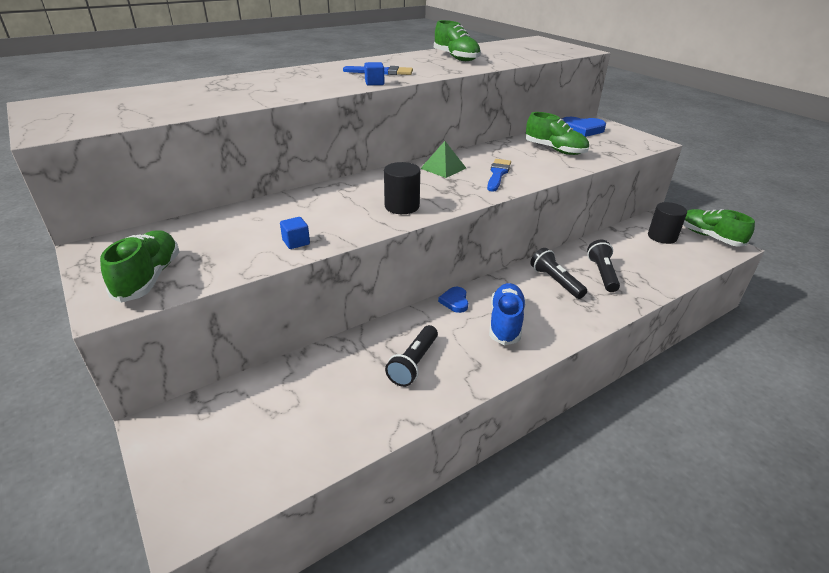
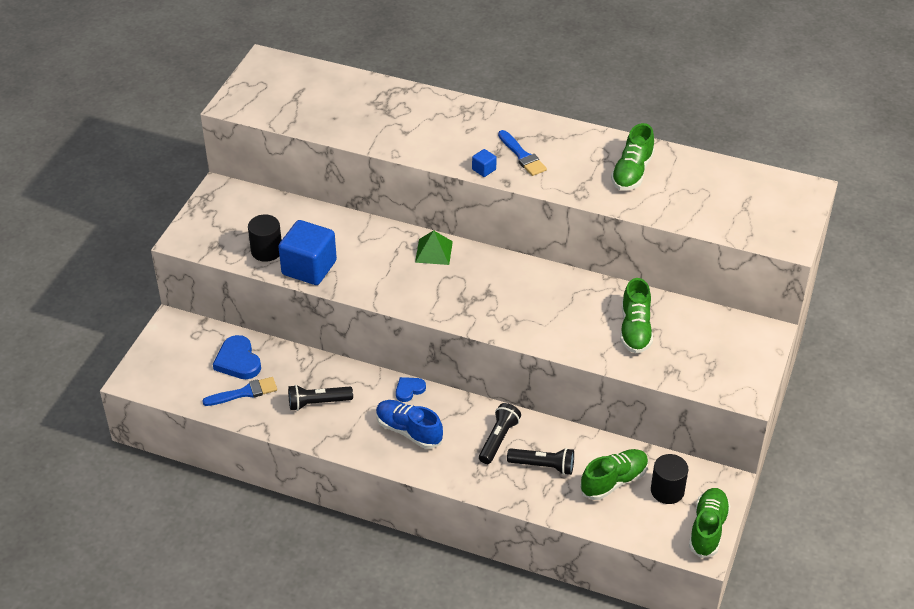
camera: 55 degrees right, 10 degrees up
(149, 278) = (216, 235): green shoe -> green shoe (614, 481)
(296, 242) = (309, 268): blue cube -> blue cube, size x2.39
(402, 206) = (410, 289): black cylinder -> black cylinder (266, 251)
(443, 168) = (507, 276): green pyramid -> green pyramid (433, 251)
(498, 174) = (530, 315): blue brush -> blue brush (244, 393)
(505, 322) = (409, 431): blue shoe -> blue shoe turned 120 degrees counterclockwise
(582, 129) = (725, 329): blue heart -> blue heart (238, 361)
(602, 274) = (543, 466): black flashlight -> black flashlight turned 45 degrees clockwise

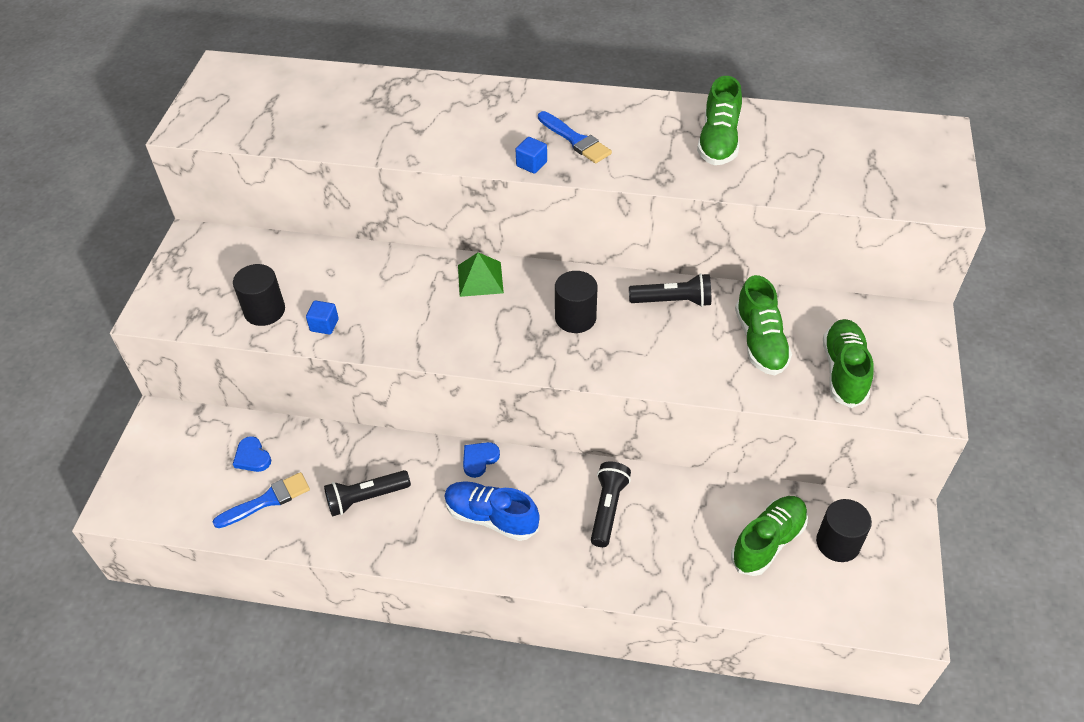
camera: 10 degrees left, 5 degrees up
(238, 361) = (252, 457): blue heart -> blue heart, size x0.60
(309, 268) = (324, 325): blue cube -> blue cube, size x0.42
(499, 291) = (575, 318): none -> black cylinder
(543, 466) = (673, 536): black flashlight -> black flashlight (672, 301)
(708, 529) = (905, 589): green shoe -> green shoe (844, 371)

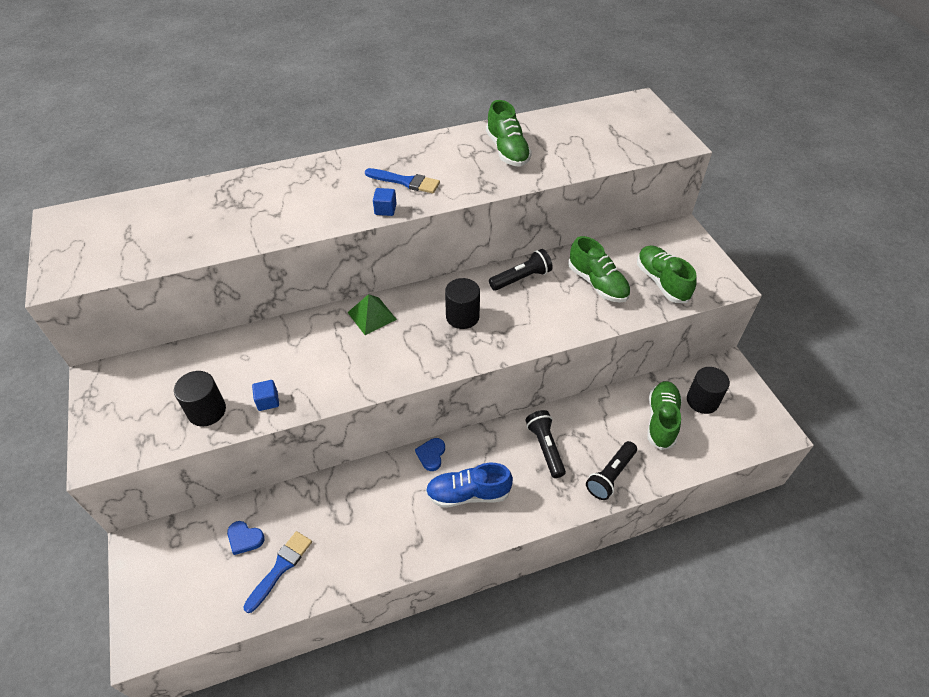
camera: 30 degrees left, 0 degrees up
(366, 498) = (362, 526): black flashlight -> black flashlight (610, 475)

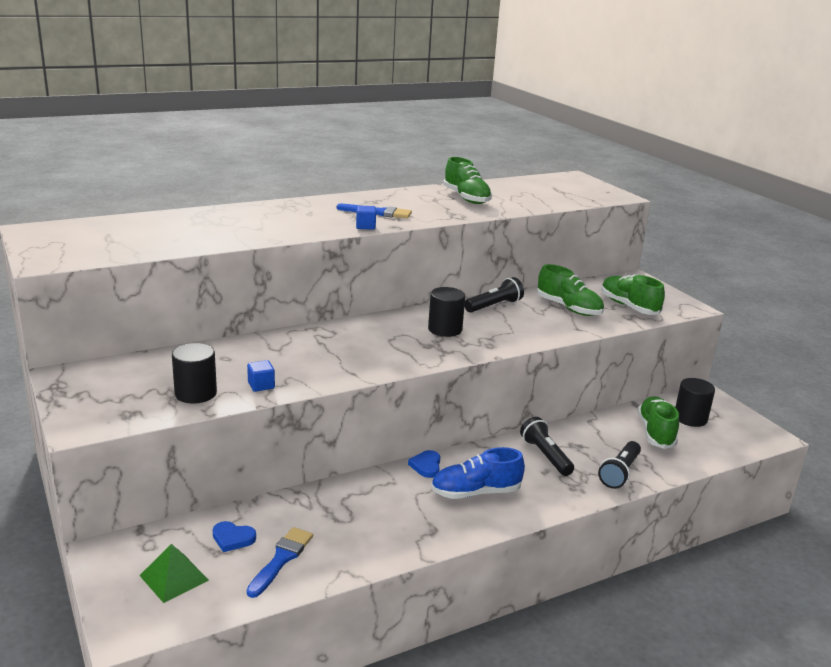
camera: 10 degrees left, 25 degrees down
(372, 316) = (352, 330): green pyramid -> green pyramid (174, 578)

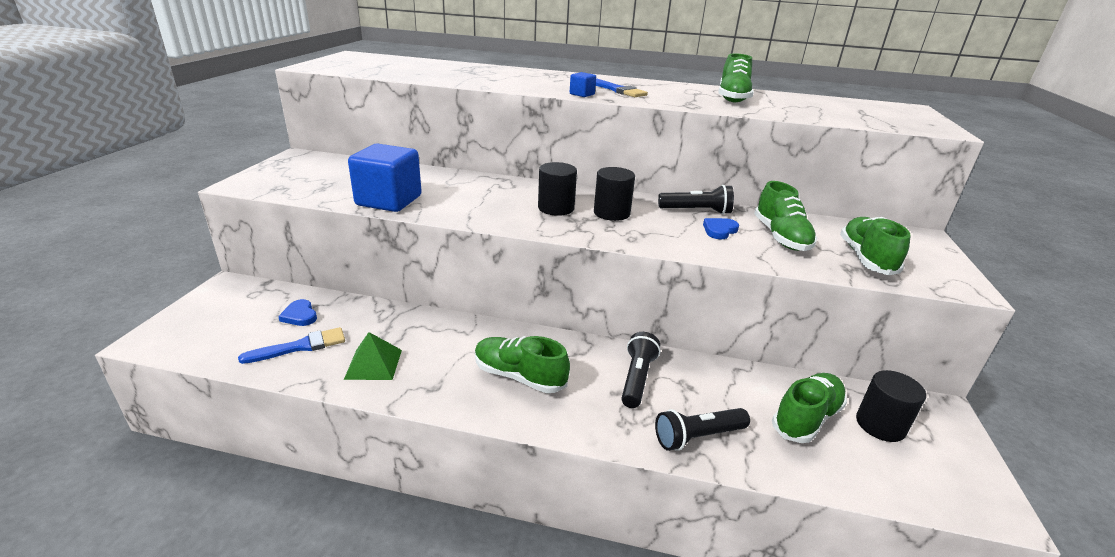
camera: 40 degrees right, 5 degrees up
(174, 578) = (227, 322): green pyramid -> green pyramid (373, 364)
(196, 393) = (340, 190): black cylinder -> black cylinder (556, 208)
(261, 385) = (389, 200): blue cube -> blue cube, size x2.39
(426, 466) = (513, 333): blue heart -> blue heart (719, 230)
(475, 492) = (519, 376): blue shoe -> green shoe

